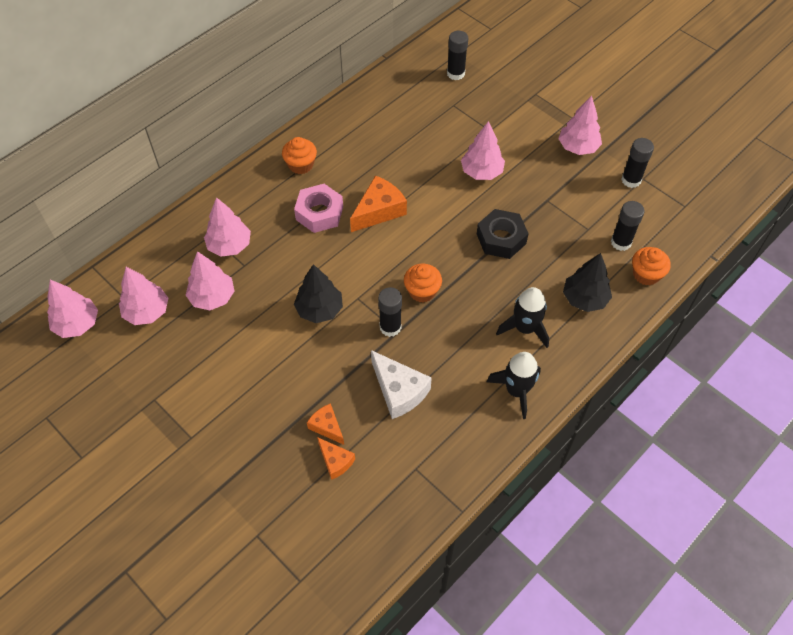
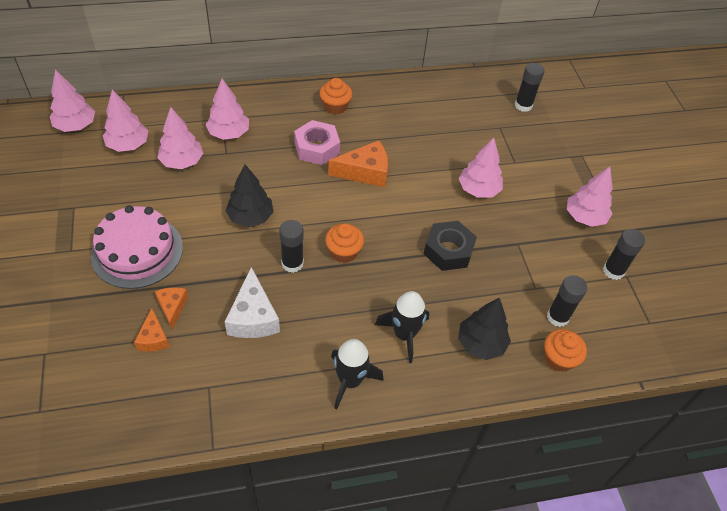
camera: 30 degrees right, 5 degrees down
(251, 400) = (137, 251): none -> pink cake

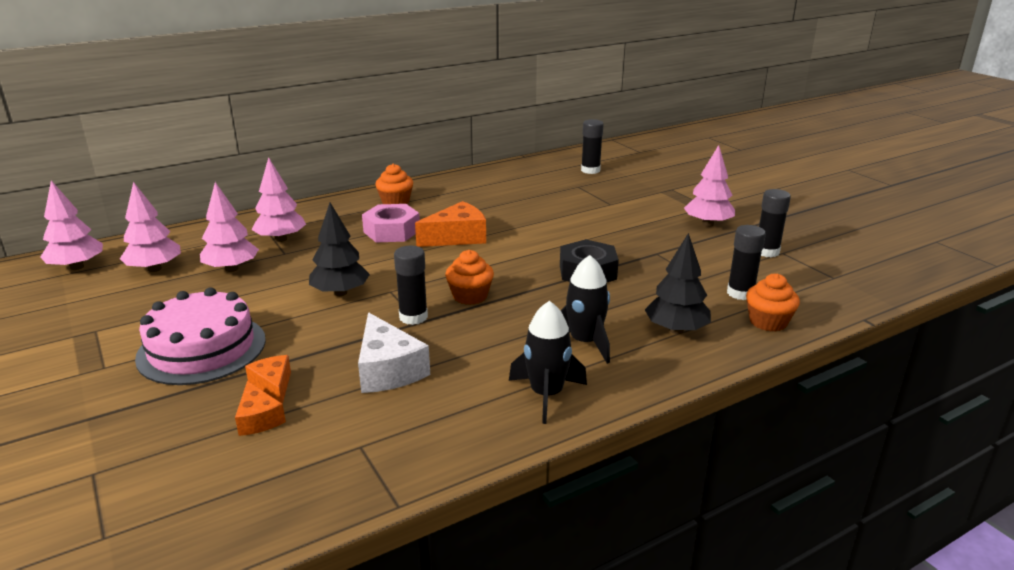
camera: 15 degrees left, 25 degrees down
(478, 190) = (587, 227): pink tree -> none

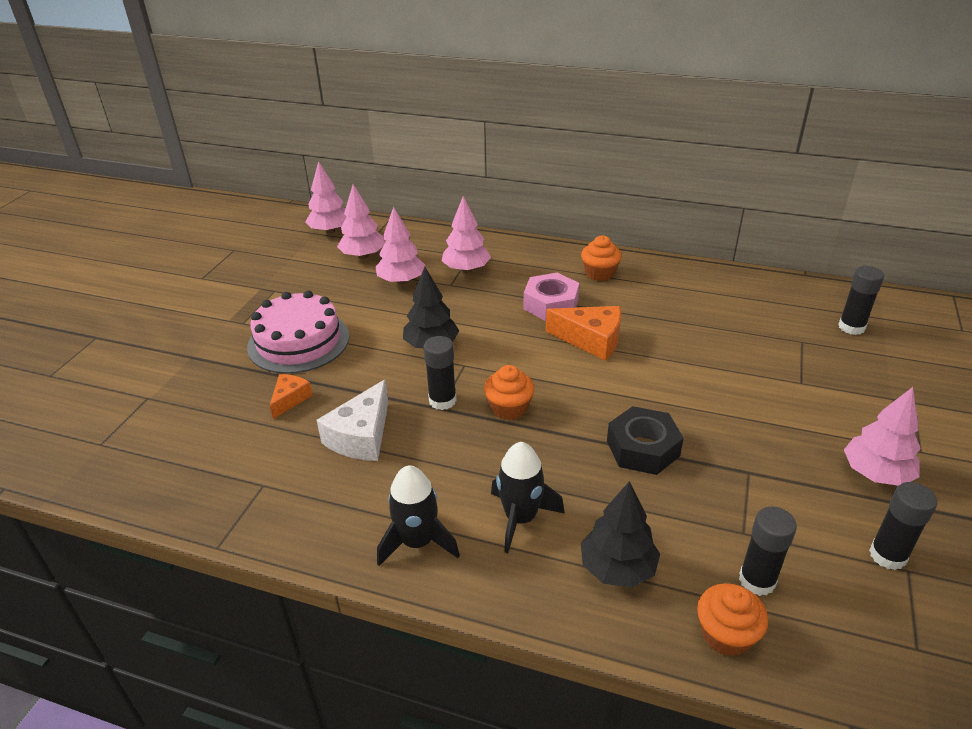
camera: 50 degrees right, 10 degrees up
(258, 419) = (250, 420): orange cheese -> none

